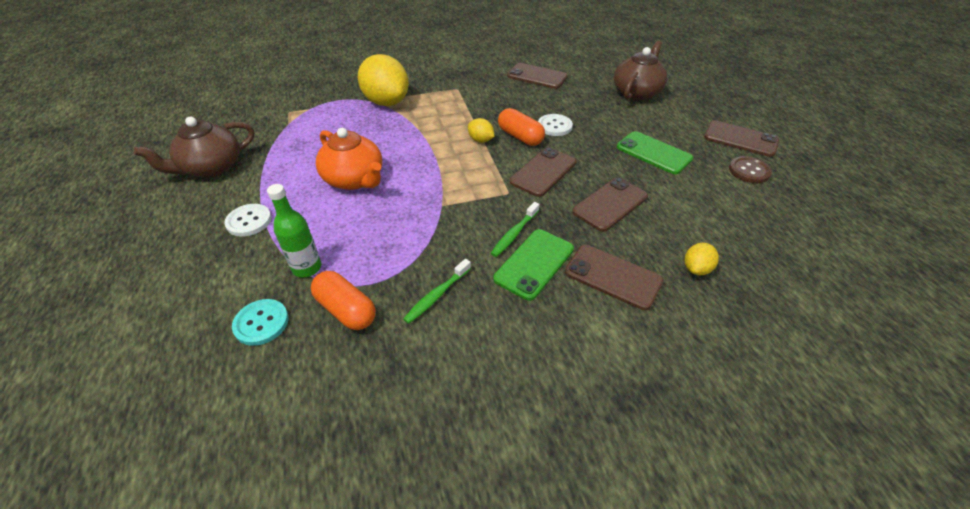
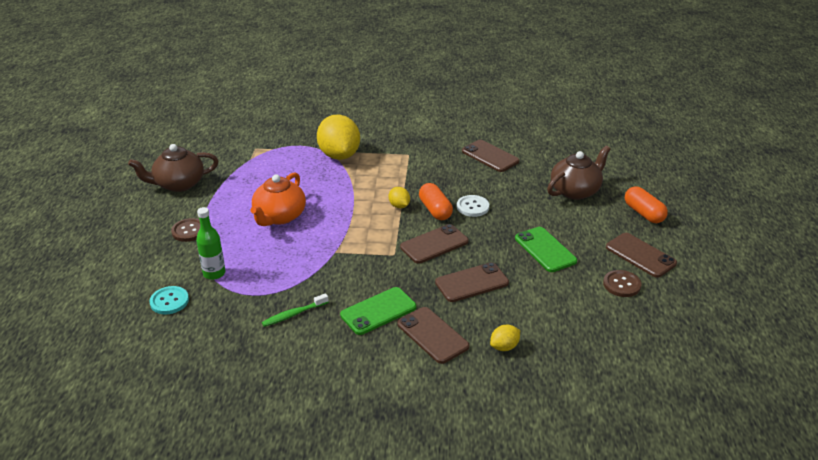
camera: 20 degrees right, 10 degrees down
(249, 221) = (189, 231): white button -> brown button
(346, 310) = (227, 307): orange capsule -> orange capsule (643, 213)
(355, 179) = (279, 217): orange teapot -> orange teapot turned 45 degrees clockwise
(514, 234) = (377, 286): green toothbrush -> none

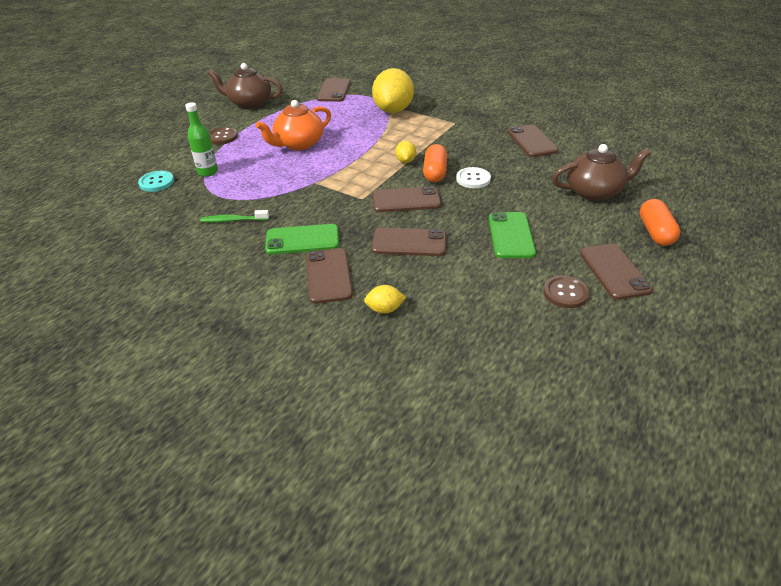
camera: 30 degrees right, 5 degrees up
(258, 147) = (334, 90): none -> brown phone

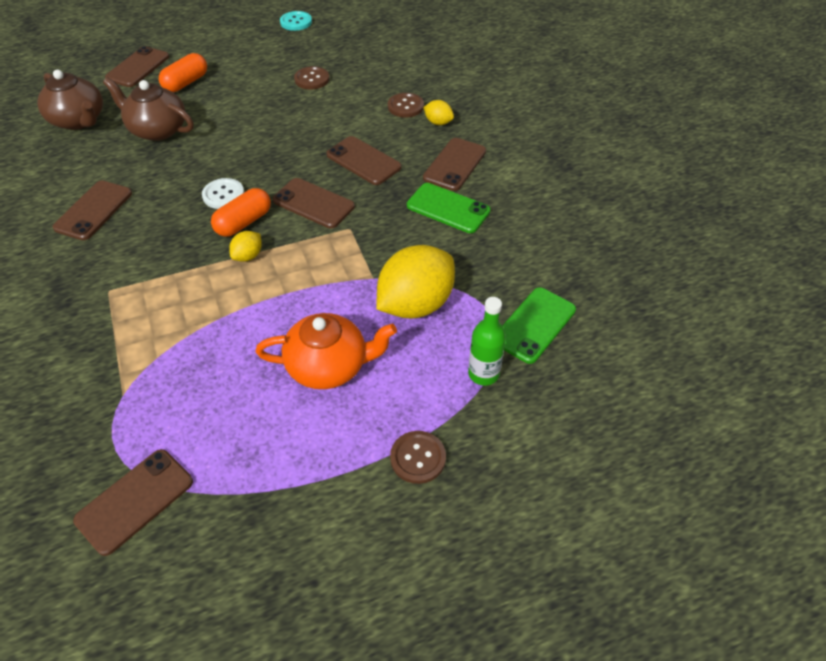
camera: 145 degrees left, 10 degrees up
(156, 182) = (560, 390): turquoise button -> turquoise button (296, 22)
(233, 220) = (497, 267): green toothbrush -> none
(249, 103) = (302, 559): brown teapot -> brown teapot (79, 120)
(393, 110) = (133, 369): yellow lemon -> yellow lemon (415, 304)
(436, 311) = (405, 106): none -> brown button
(511, 235) = (281, 129): green phone -> green phone (534, 325)
(614, 271) = (261, 76): brown phone -> brown phone (138, 67)

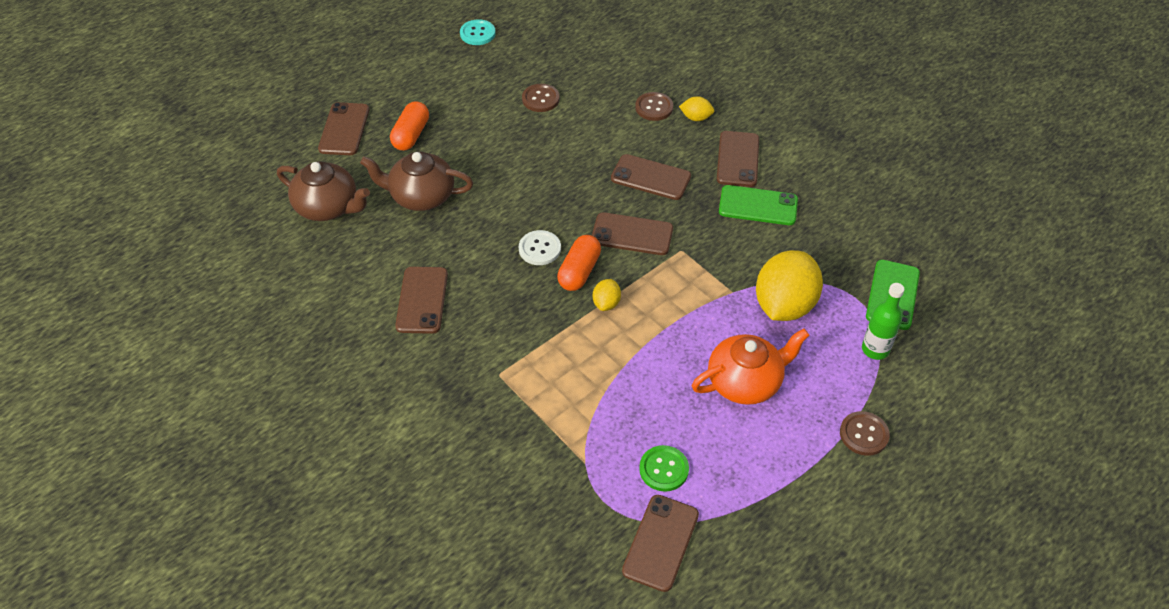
camera: 20 degrees left, 0 degrees up
(191, 426) = (664, 469): none -> green button

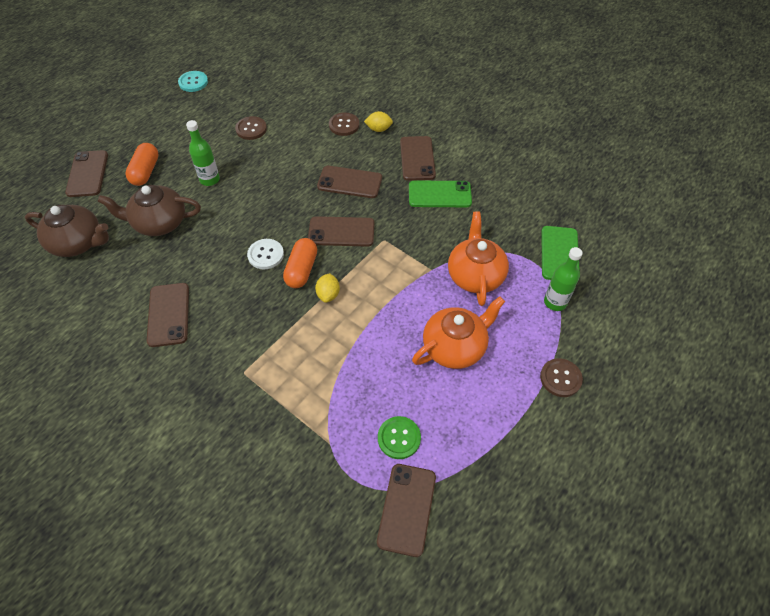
camera: 10 degrees left, 5 degrees up
(484, 153) = (210, 179): none -> green bottle
(784, 305) = (475, 275): yellow lemon -> orange teapot

